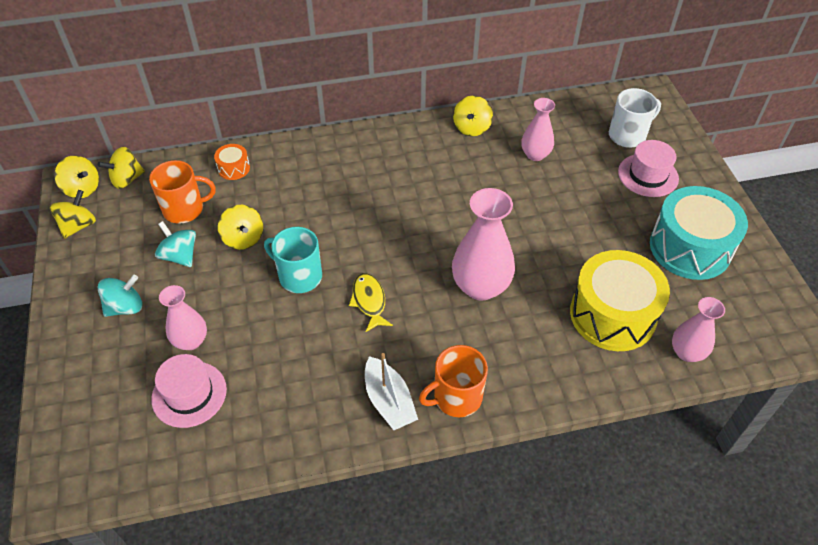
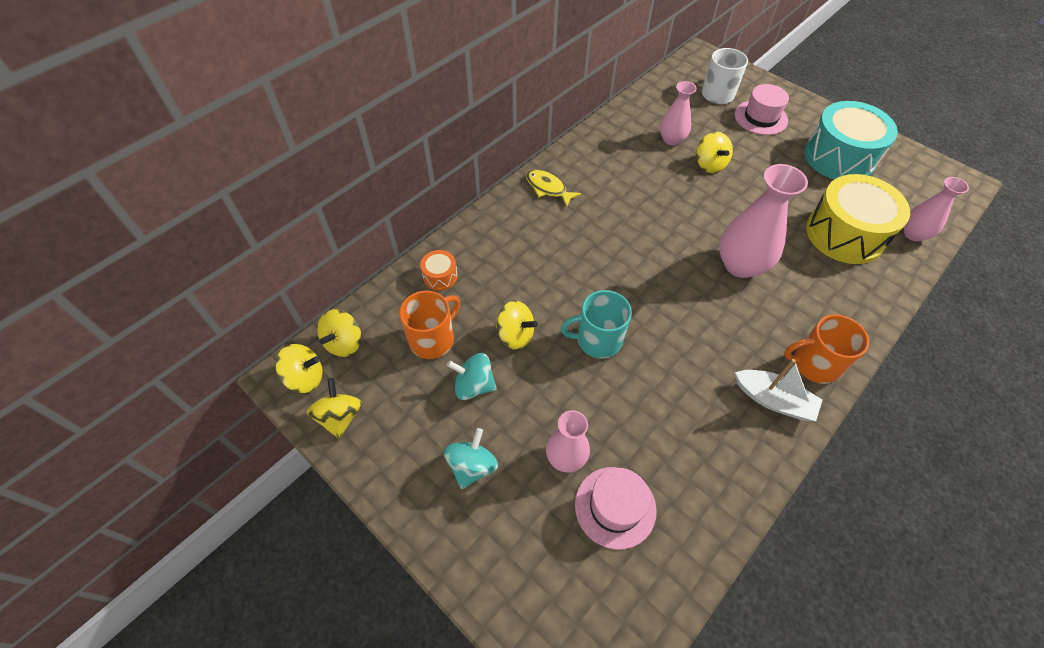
camera: 35 degrees left, 5 degrees up
(369, 301) = (674, 327): yellow fish -> yellow fish (548, 188)
(456, 397) = (814, 364): orange mug -> orange mug turned 60 degrees clockwise
(471, 128) = (604, 141): yellow spinning top -> yellow spinning top (709, 164)

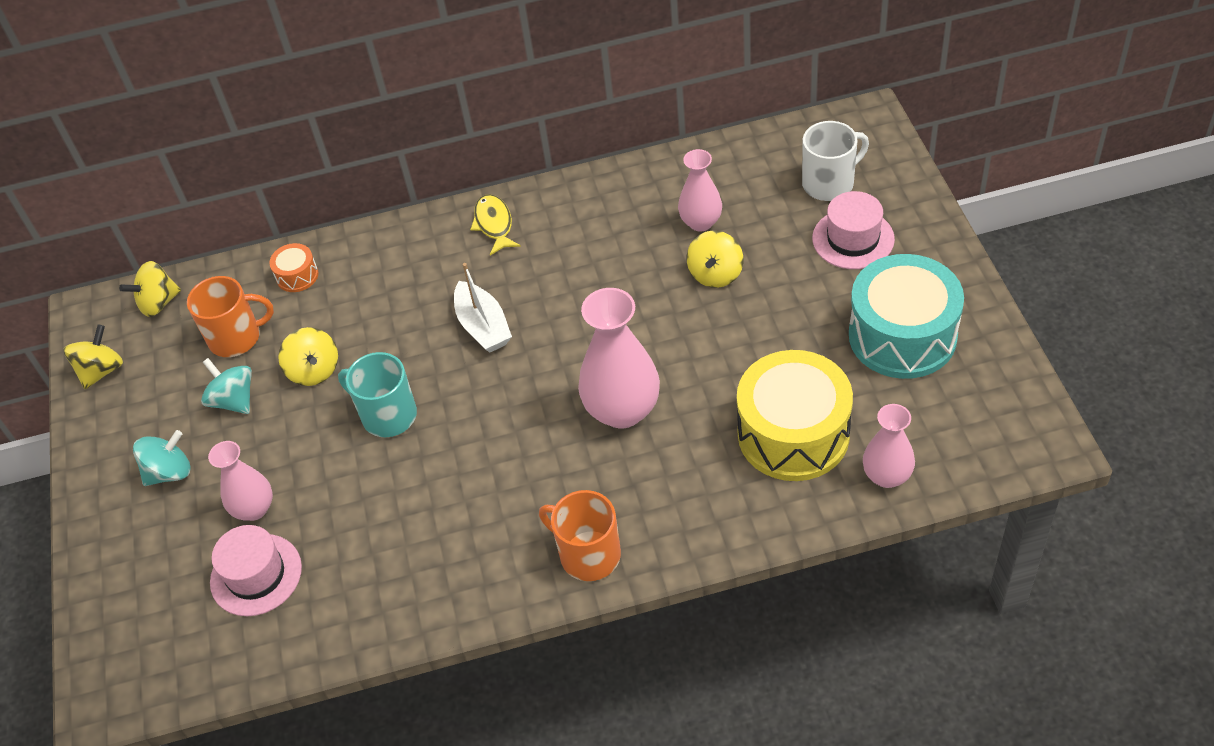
camera: 40 degrees right, 5 degrees down
(305, 378) = (102, 320): yellow spinning top -> none
(773, 400) = (504, 565): white boat -> white boat (483, 326)

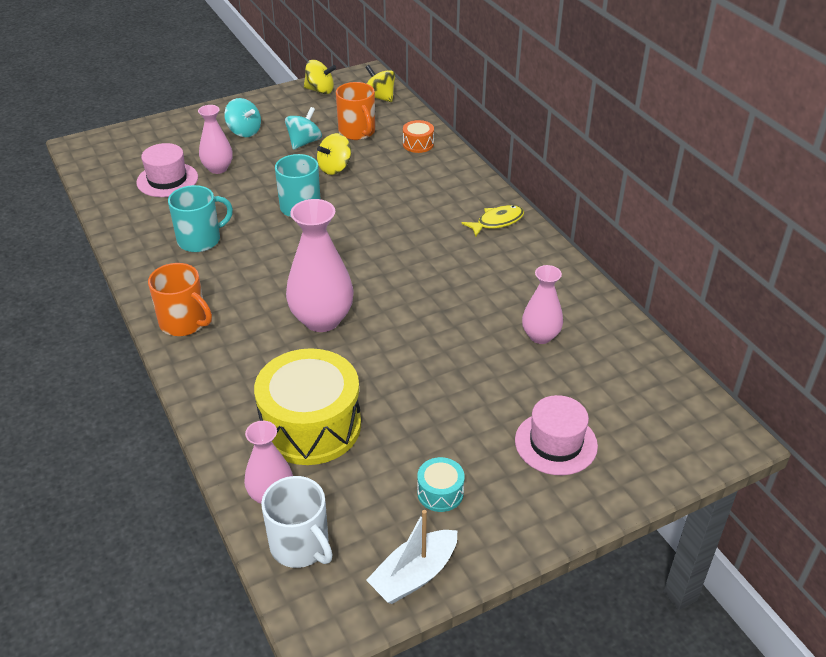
camera: 70 degrees right, 10 degrees down
(420, 534) = (200, 240): none -> turquoise mug
(483, 326) = (391, 235): white boat -> white boat (414, 575)
(588, 554) = (184, 322): orange mug -> orange mug turned 105 degrees clockwise
(715, 274) = (482, 353): yellow spinning top -> none
(829, 183) = (624, 418): white mug -> white mug (300, 546)
(902, 336) = (440, 493): turquoise drum -> turquoise drum, size x0.43

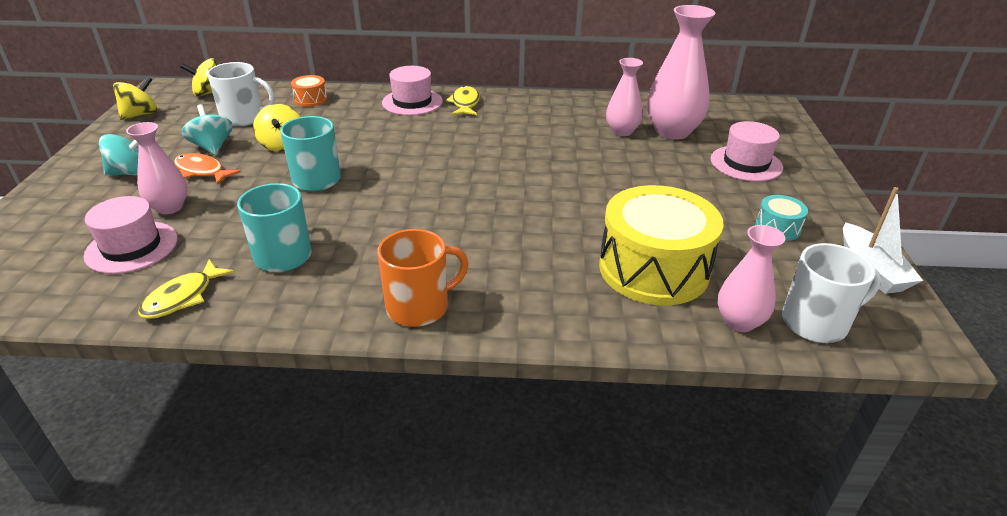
camera: 60 degrees left, 5 degrees down
(133, 225) = (183, 297): none -> yellow fish
(269, 156) = (202, 171): none -> orange fish
(322, 319) = (505, 218): pink vase -> pink vase (672, 131)
(357, 132) = (244, 118): orange mug -> white mug
(468, 193) = (412, 102): none -> pink hat

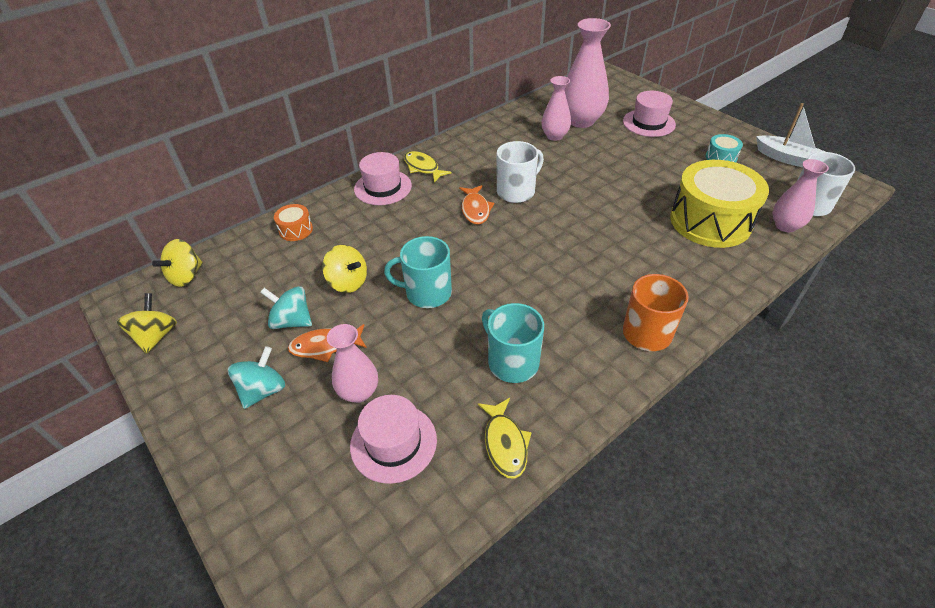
camera: 40 degrees left, 10 degrees up
(244, 118) = (268, 280): white mug -> white mug (516, 191)
(451, 148) = (475, 209): none -> orange fish

